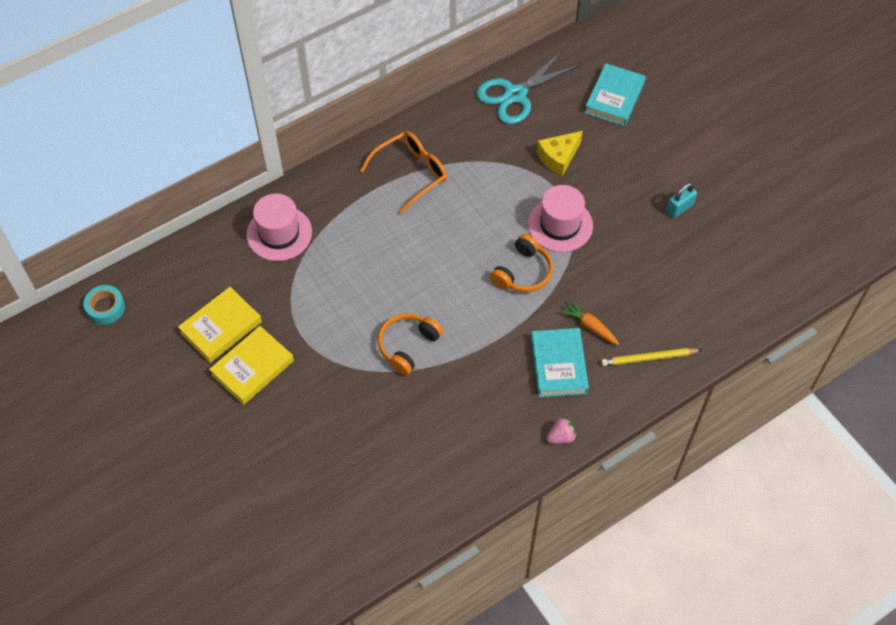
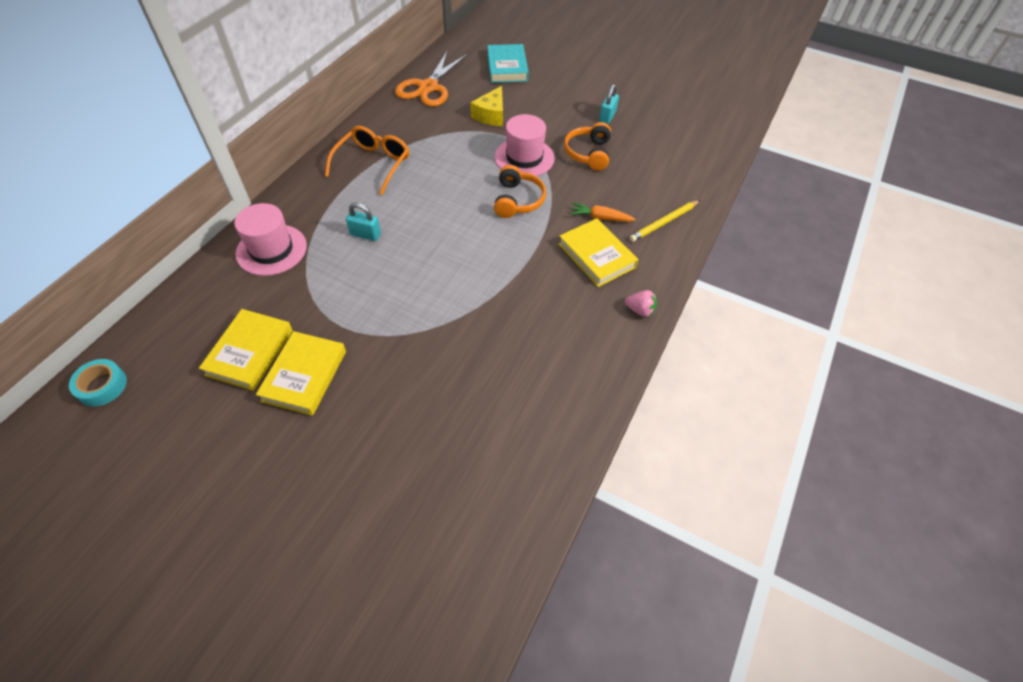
camera: 30 degrees left, 5 degrees down
(365, 251) = (365, 234): none -> turquoise padlock
(408, 346) = (453, 293): orange headphones -> orange headphones (588, 153)
(515, 95) = (428, 87): turquoise scissors -> orange scissors
(559, 365) = (596, 256): turquoise book -> yellow book
(561, 437) = (640, 310): pink strawberry -> pink strawberry turned 75 degrees clockwise

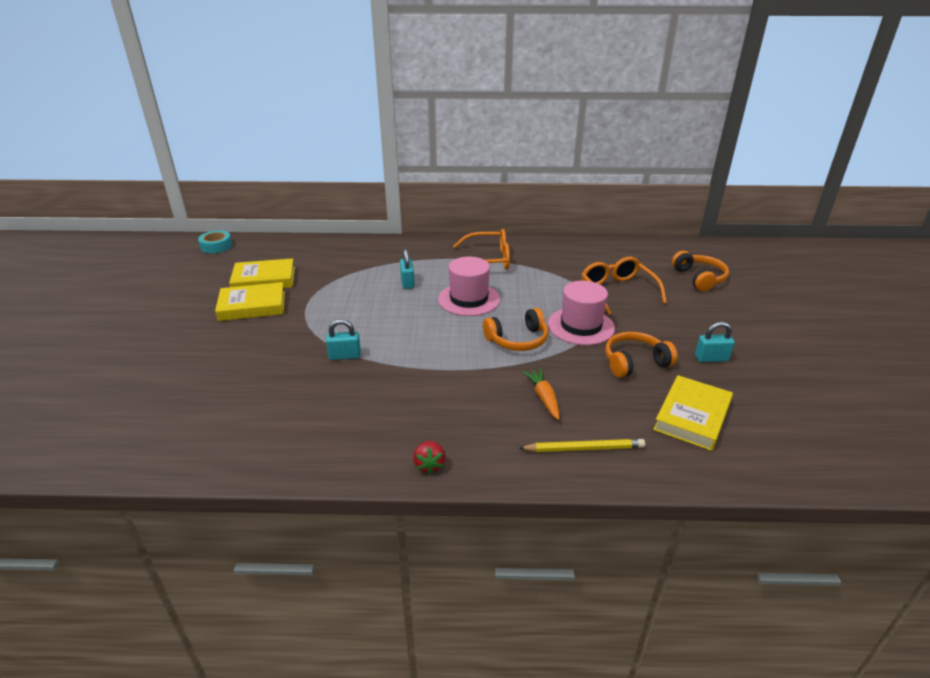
camera: 65 degrees right, 20 degrees down
(271, 250) = (362, 254): pink hat -> pink hat (469, 299)
(428, 87) = (612, 252): orange scissors -> none
(462, 320) = (345, 356): none -> turquoise padlock
(491, 115) = (617, 291): yellow cheese -> orange glasses
(507, 67) = (699, 278): turquoise book -> orange headphones
(596, 256) = (485, 411): yellow book -> yellow book (692, 416)
(640, 310) = (429, 465): pink strawberry -> red strawberry
(664, 222) = (584, 448): yellow pencil -> yellow pencil turned 150 degrees clockwise

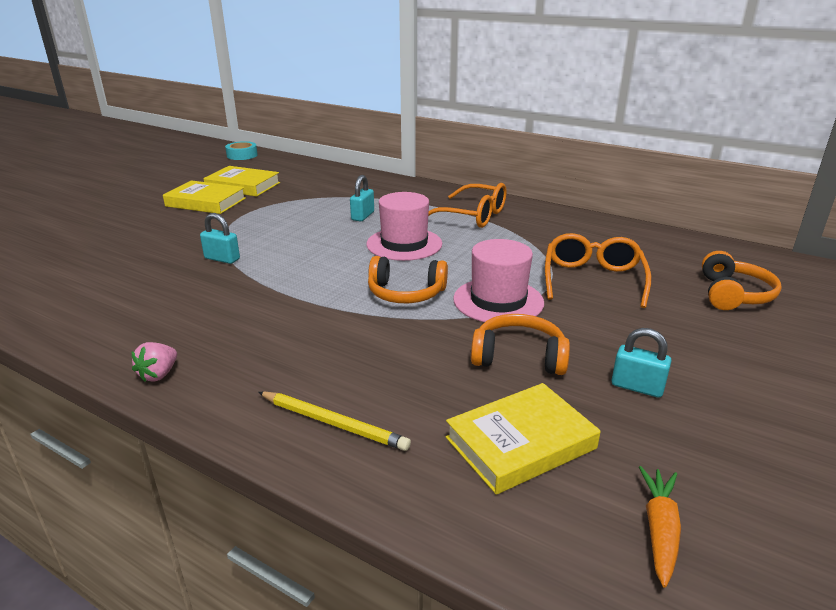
camera: 30 degrees right, 5 degrees down
(429, 465) = (159, 374): red strawberry -> pink strawberry
(544, 398) = (358, 356): orange carrot -> orange carrot (659, 530)

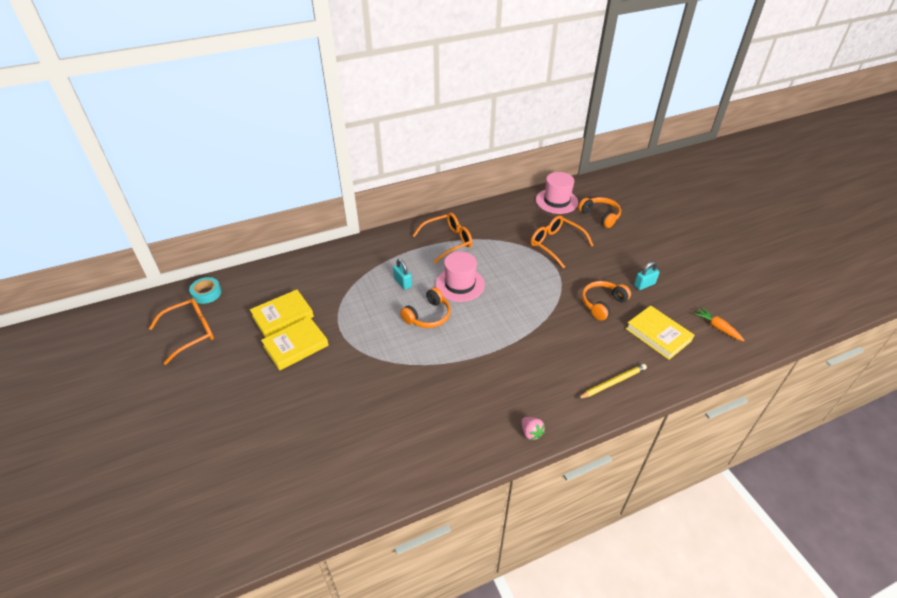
camera: 55 degrees left, 15 degrees up
(186, 165) = (191, 332): none -> orange glasses
(222, 259) = (408, 367): turquoise padlock -> none
(406, 293) = (518, 310): orange headphones -> orange headphones (428, 316)
(498, 301) = (551, 284): pink hat -> pink hat (556, 201)
(520, 443) = (658, 335): yellow book -> yellow book turned 45 degrees counterclockwise

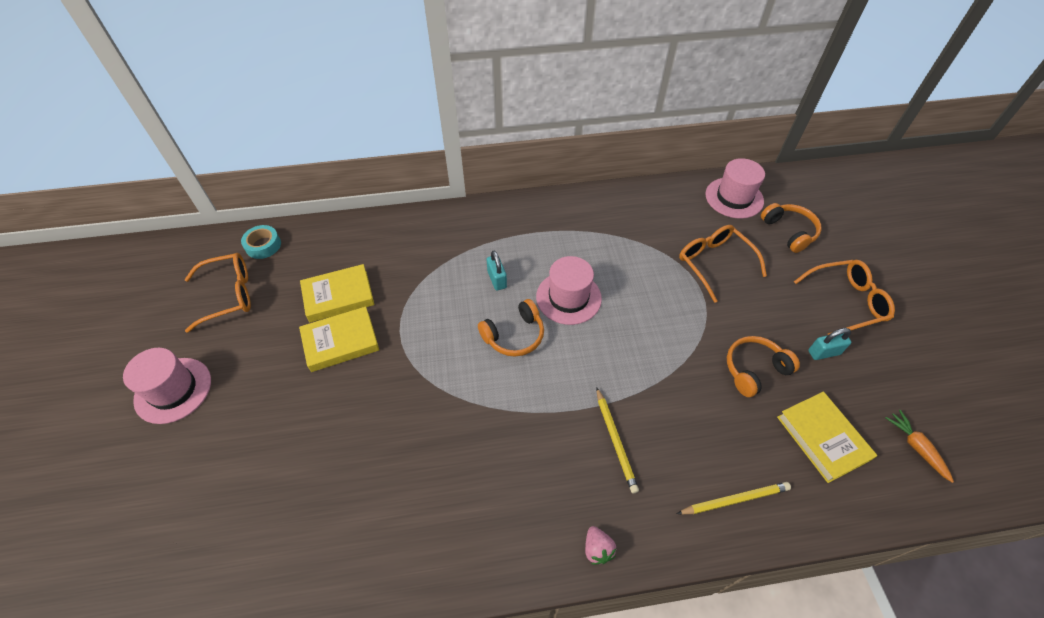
camera: 15 degrees right, 10 degrees up
(169, 406) = (173, 390): none -> pink hat
(448, 241) = (572, 231): orange glasses -> orange glasses (846, 302)
(522, 366) = (615, 440): none -> yellow pencil

